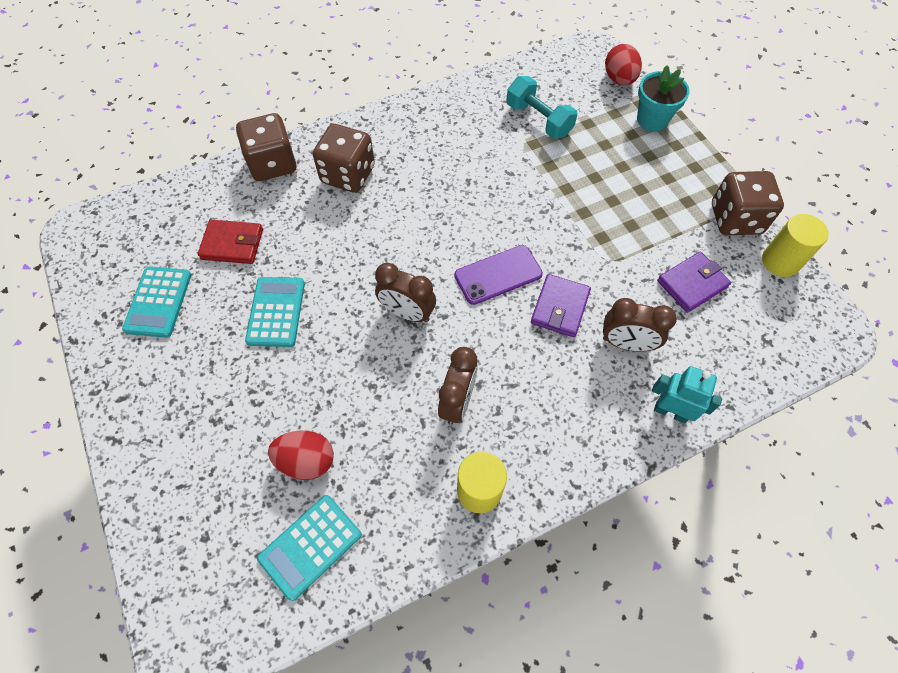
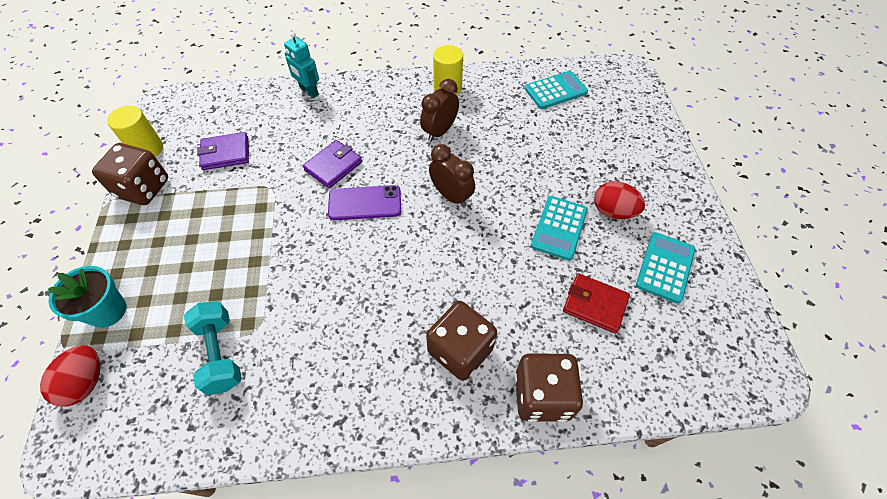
camera: 160 degrees left, 5 degrees down
(306, 461) = (550, 128): red egg -> red egg (613, 211)
(626, 343) = (305, 132): brown clock -> none

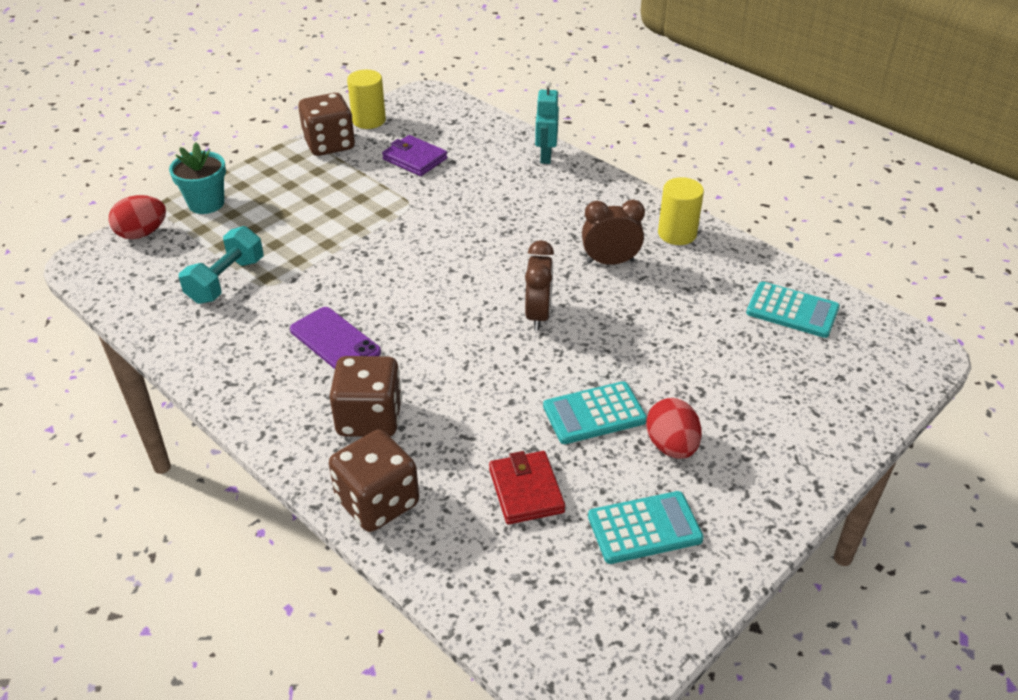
camera: 50 degrees right, 15 degrees down
(333, 166) = (478, 223): purple wallet -> none
(365, 203) = (461, 266): purple phone -> purple phone (335, 341)

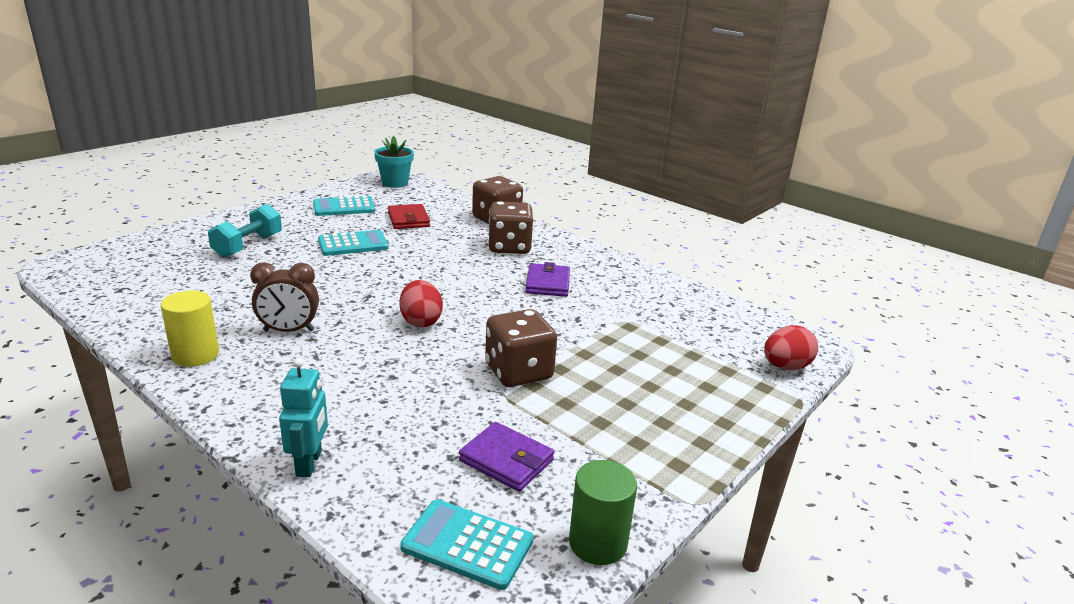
camera: 175 degrees right, 15 degrees down
(206, 203) = (747, 399): turquoise flower pot -> turquoise flower pot (395, 183)
(226, 281) = (665, 324): turquoise dumbbell -> turquoise dumbbell (248, 246)
(329, 144) = (642, 489): brown dice -> brown dice (518, 372)
(335, 341) = (547, 283): purple phone -> purple wallet
(369, 120) = (597, 543): yellow cylinder -> green cylinder
(538, 315) = (376, 294): brown clock -> none
(671, 446) = (308, 231): red egg -> red egg (421, 321)
(792, 311) = (142, 290): turquoise calculator -> turquoise calculator (467, 544)

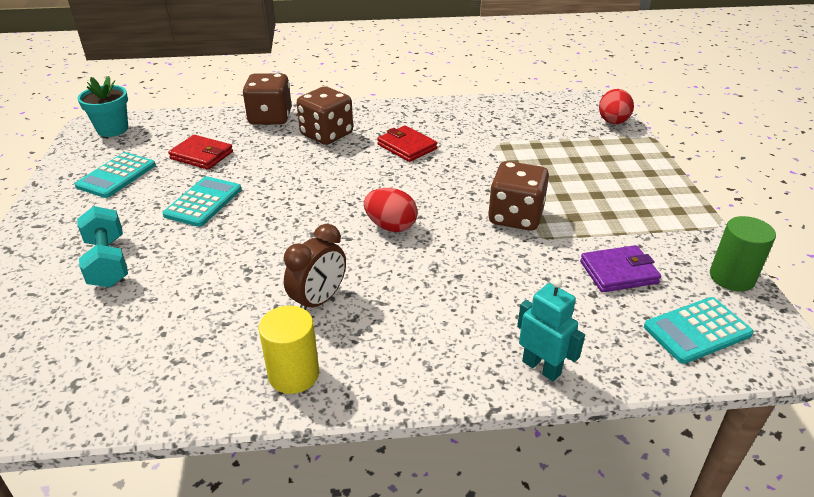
camera: 45 degrees left, 10 degrees up
(547, 283) = (406, 147): purple wallet -> red wallet

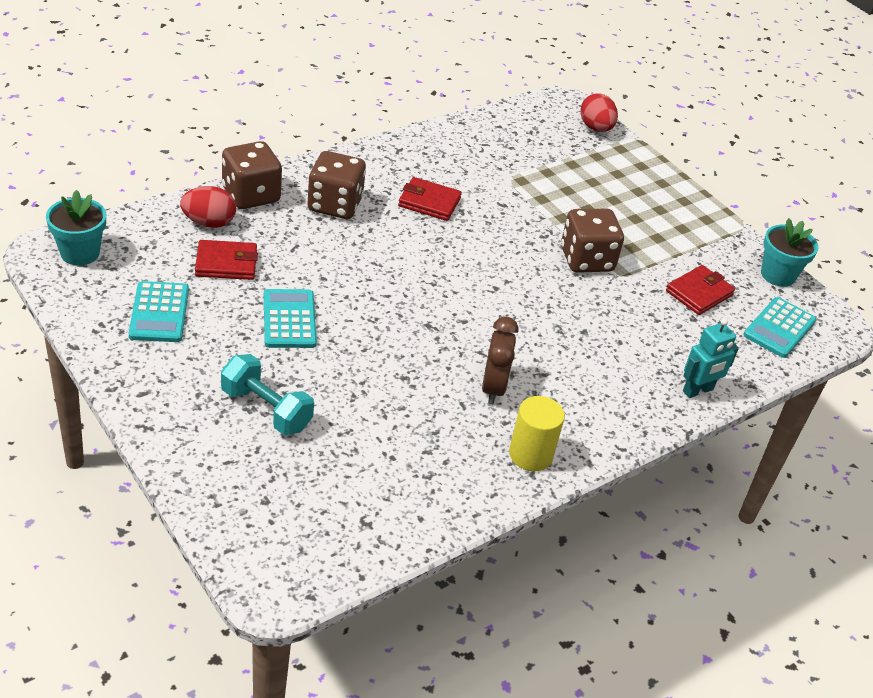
camera: 35 degrees left, 5 degrees up
(391, 226) = (490, 298): red egg -> red egg (209, 223)
(541, 367) = (698, 390): turquoise robot -> turquoise robot turned 135 degrees clockwise
(618, 272) = (699, 293): purple wallet -> red wallet
(731, 277) = (778, 275): green cylinder -> turquoise flower pot

